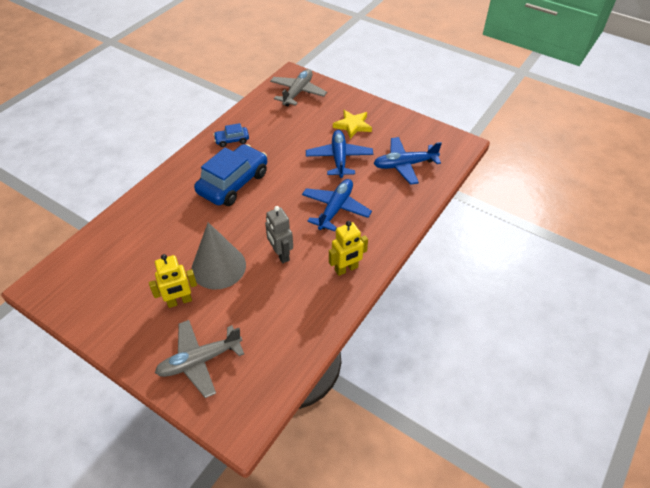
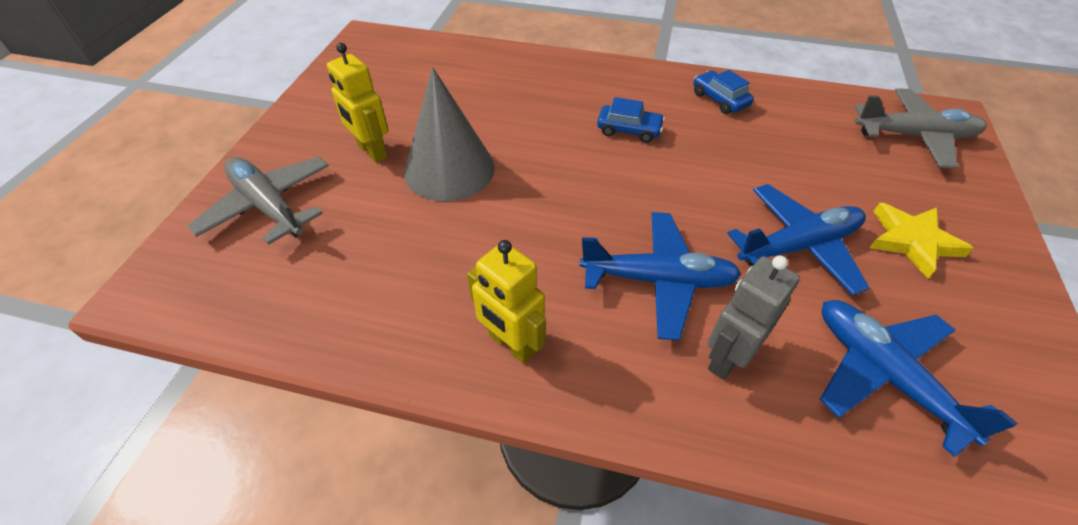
camera: 70 degrees right, 0 degrees up
(233, 183) = (629, 130): blue car -> blue car, size x0.47
(280, 254) = (505, 234): grey robot -> grey robot (727, 357)

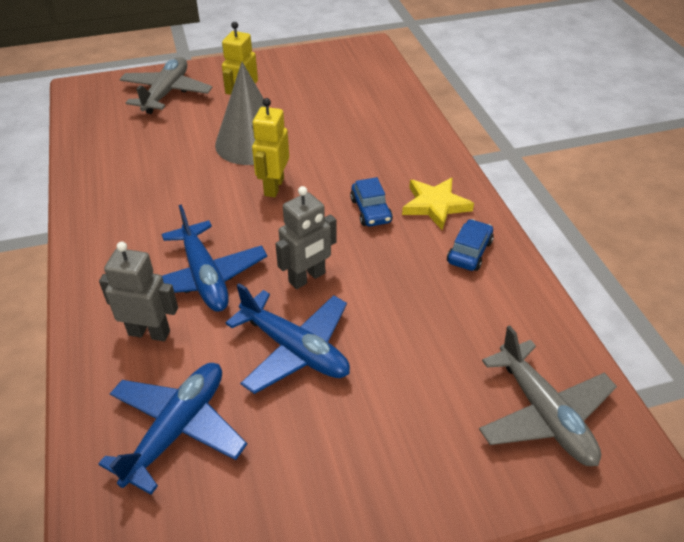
camera: 60 degrees right, 5 degrees down
(511, 344) = (110, 228): yellow robot -> yellow robot (273, 187)
(701, 203) = (307, 278): none -> grey robot
(912, 241) = (357, 431): yellow star -> yellow star (435, 205)

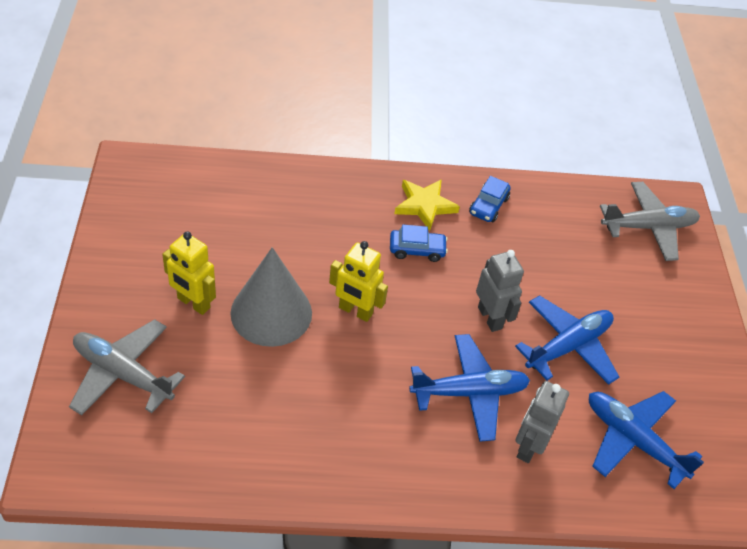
camera: 80 degrees left, 5 degrees up
(469, 252) = (488, 206): blue car -> blue car turned 105 degrees counterclockwise

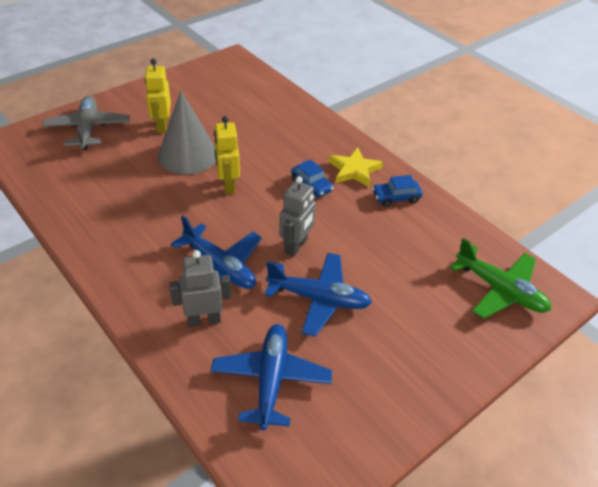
camera: 55 degrees right, 5 degrees down
(648, 227) = (500, 290): grey plane -> green plane

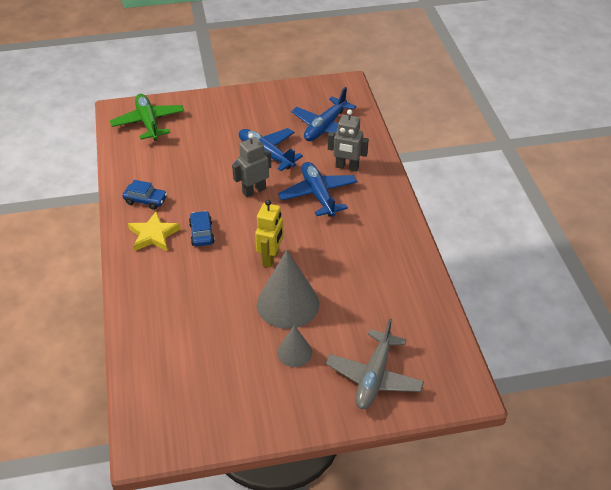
camera: 150 degrees left, 0 degrees up
(162, 126) = (294, 352): yellow robot -> grey cone

